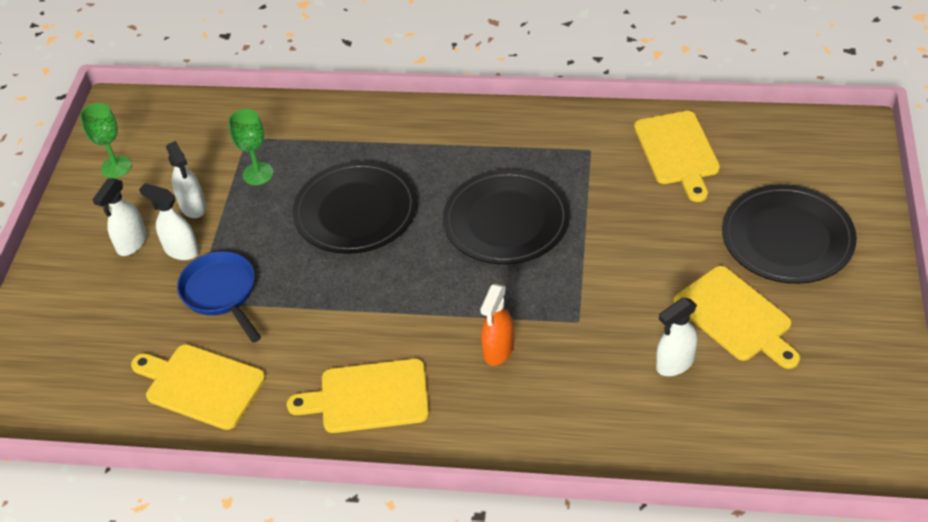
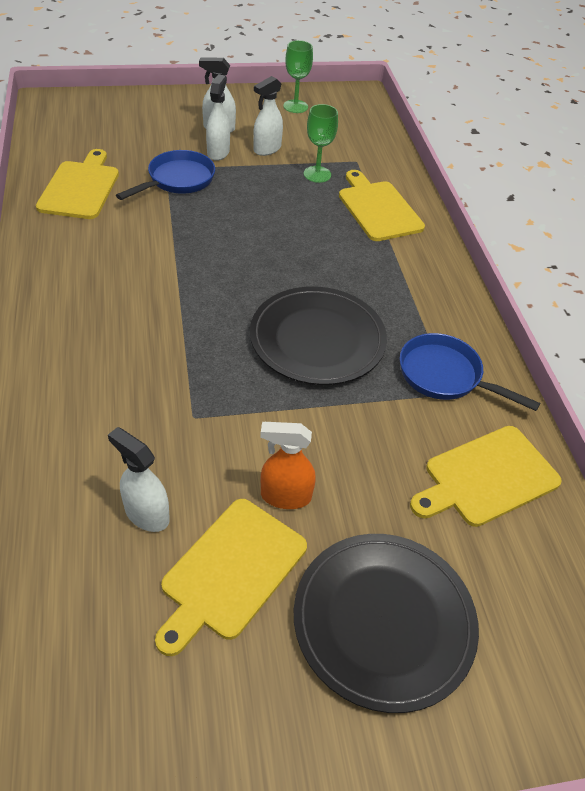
camera: 65 degrees right, 0 degrees up
(355, 211) = (293, 236): black plate -> none
(368, 397) = (76, 280): yellow cutting board -> yellow cutting board (378, 208)
(498, 350) = (143, 359): orange spray bottle -> orange spray bottle (285, 496)
(570, 148) = (445, 376): none -> blue pan

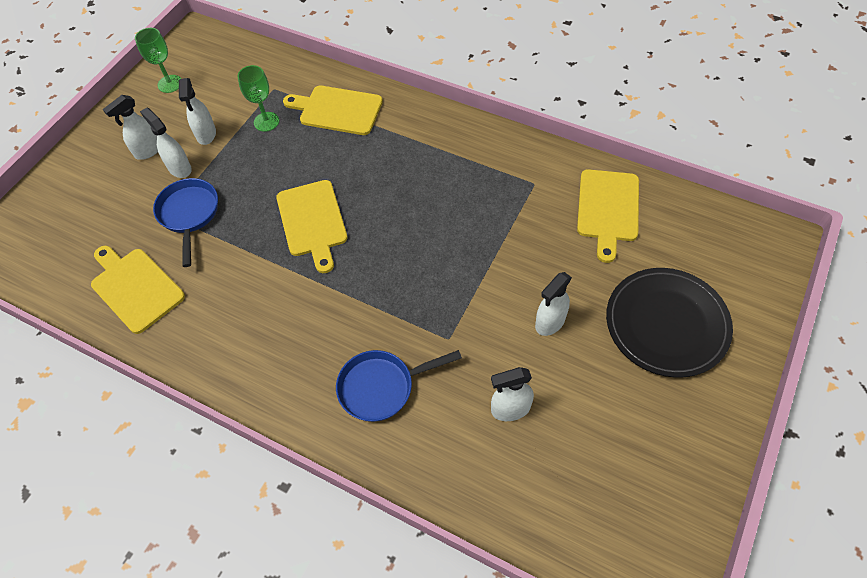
camera: 45 degrees left, 10 degrees up
(230, 571) = (584, 384): yellow cutting board -> yellow cutting board (312, 221)
(285, 496) = (550, 322): orange spray bottle -> white spray bottle
(317, 339) = (434, 226): black plate -> none
(445, 376) = (518, 177): blue pan -> blue pan (381, 387)

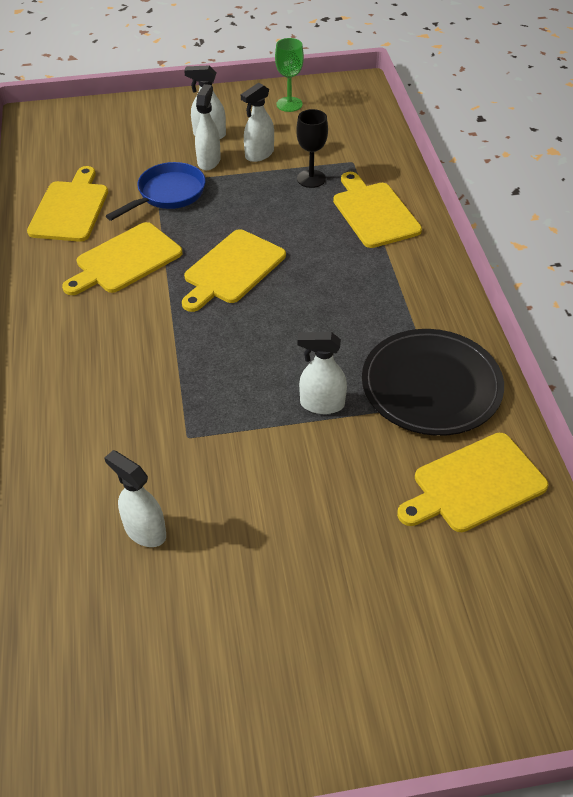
camera: 50 degrees right, 10 degrees down
(235, 282) = (125, 260): none -> yellow cutting board
(266, 122) = (311, 179): green goblet -> black goblet
(381, 387) = (94, 417): blue pan -> none
(550, 322) = (276, 510): white spray bottle -> white spray bottle (321, 404)
(666, 324) = (368, 623): black plate -> black plate (431, 385)

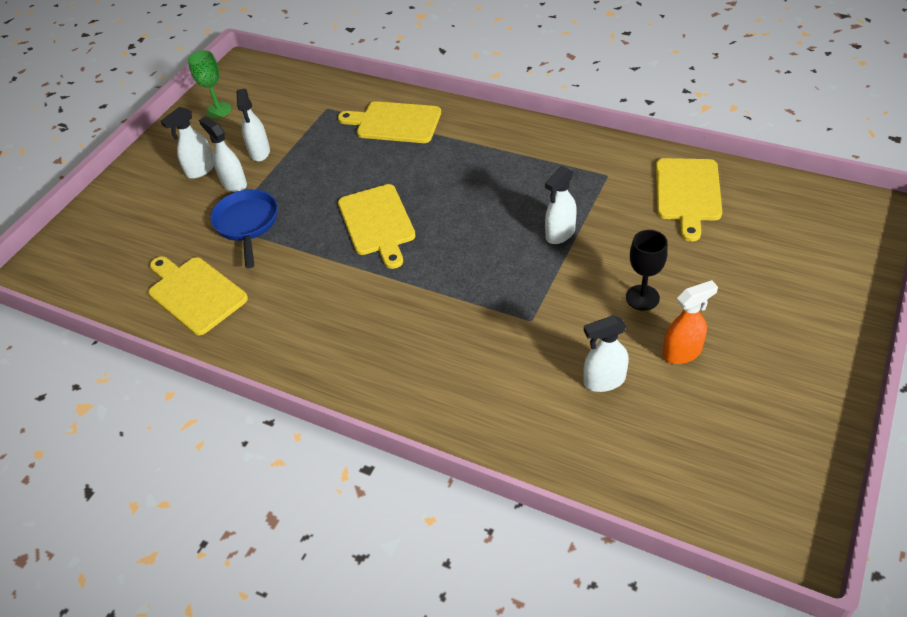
camera: 50 degrees left, 0 degrees up
(125, 260) = (300, 282): yellow cutting board -> none
(225, 582) = (682, 352): none -> orange spray bottle
(311, 179) = (321, 137): black goblet -> black goblet (642, 297)
(431, 385) = (588, 173): black plate -> none

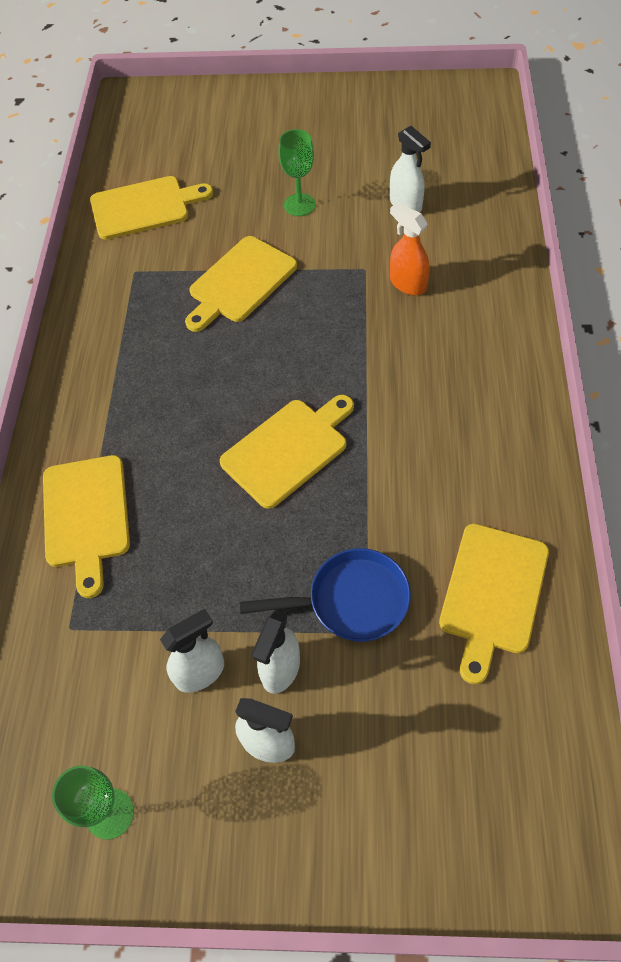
camera: 115 degrees left, 10 degrees up
(247, 224) = (351, 601): blue pan -> blue pan turned 150 degrees counterclockwise
(560, 234) = (240, 282): white spray bottle -> yellow cutting board
(642, 297) = (299, 205): black goblet -> green goblet
(682, 352) = (349, 168): orange spray bottle -> orange spray bottle (407, 284)

